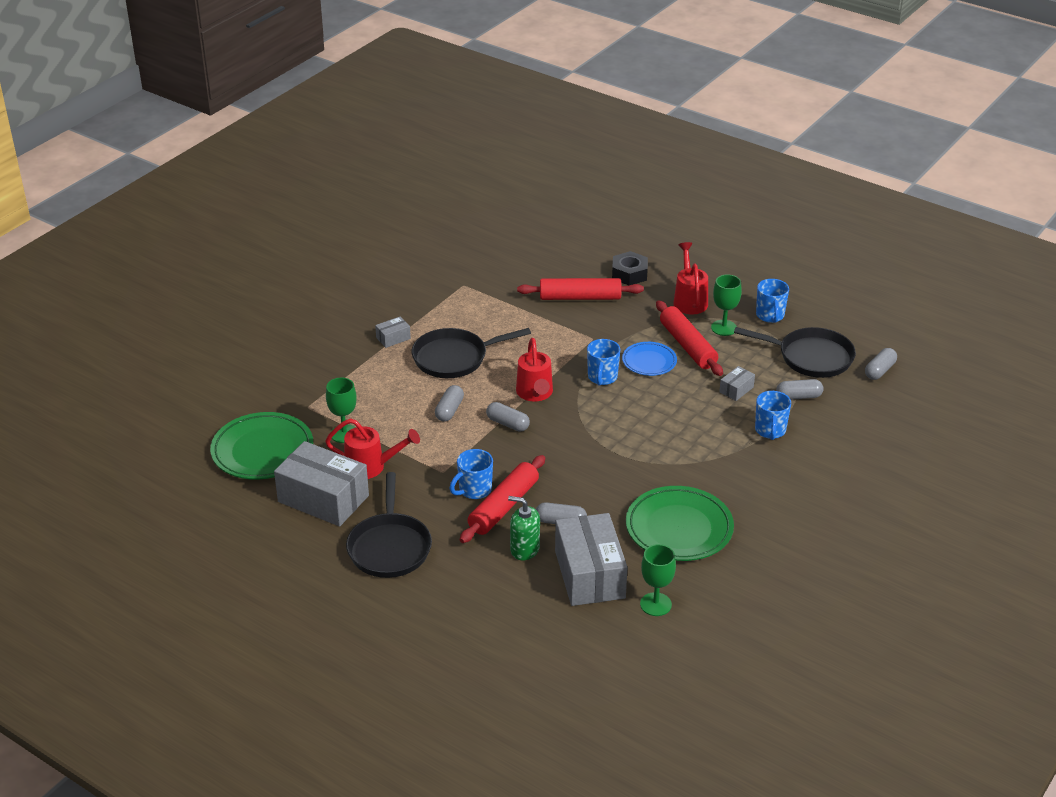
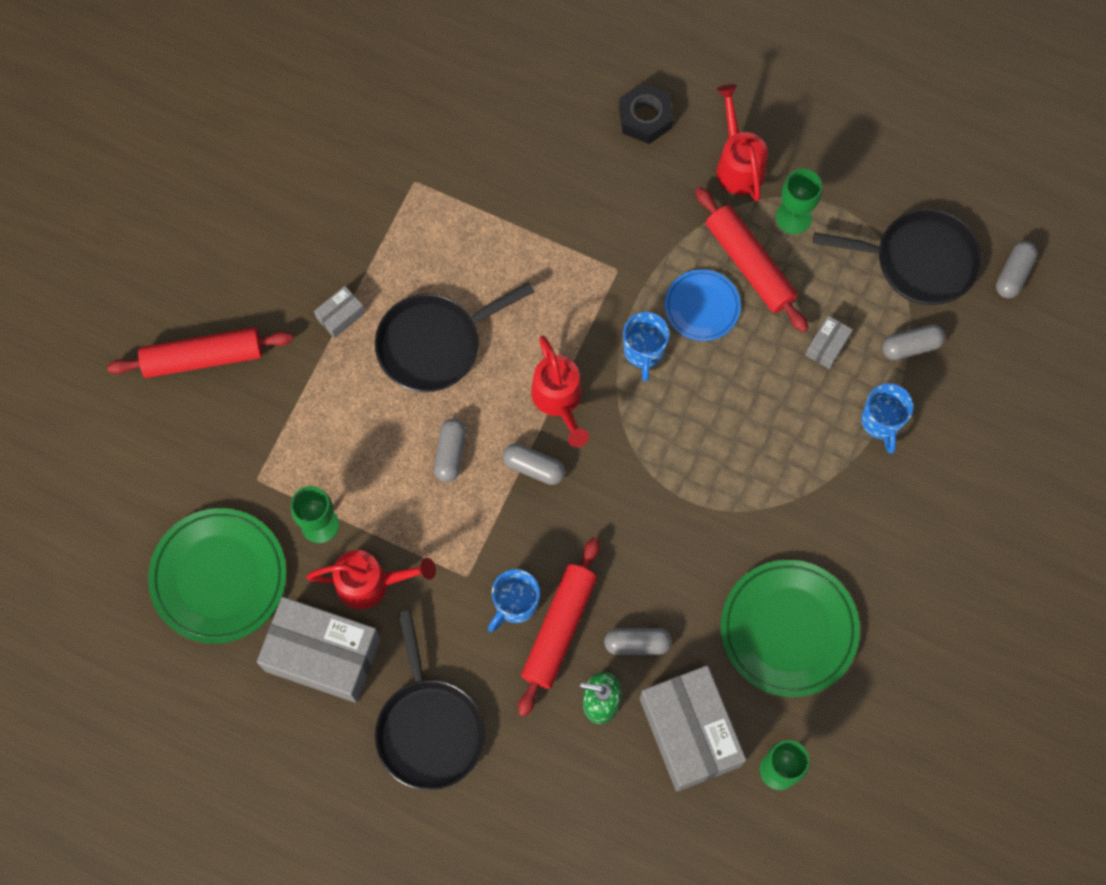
camera: 10 degrees left, 35 degrees up
(580, 297) = (584, 183): red rolling pin -> red rolling pin (202, 357)
(770, 316) = (854, 180): blue mug -> none

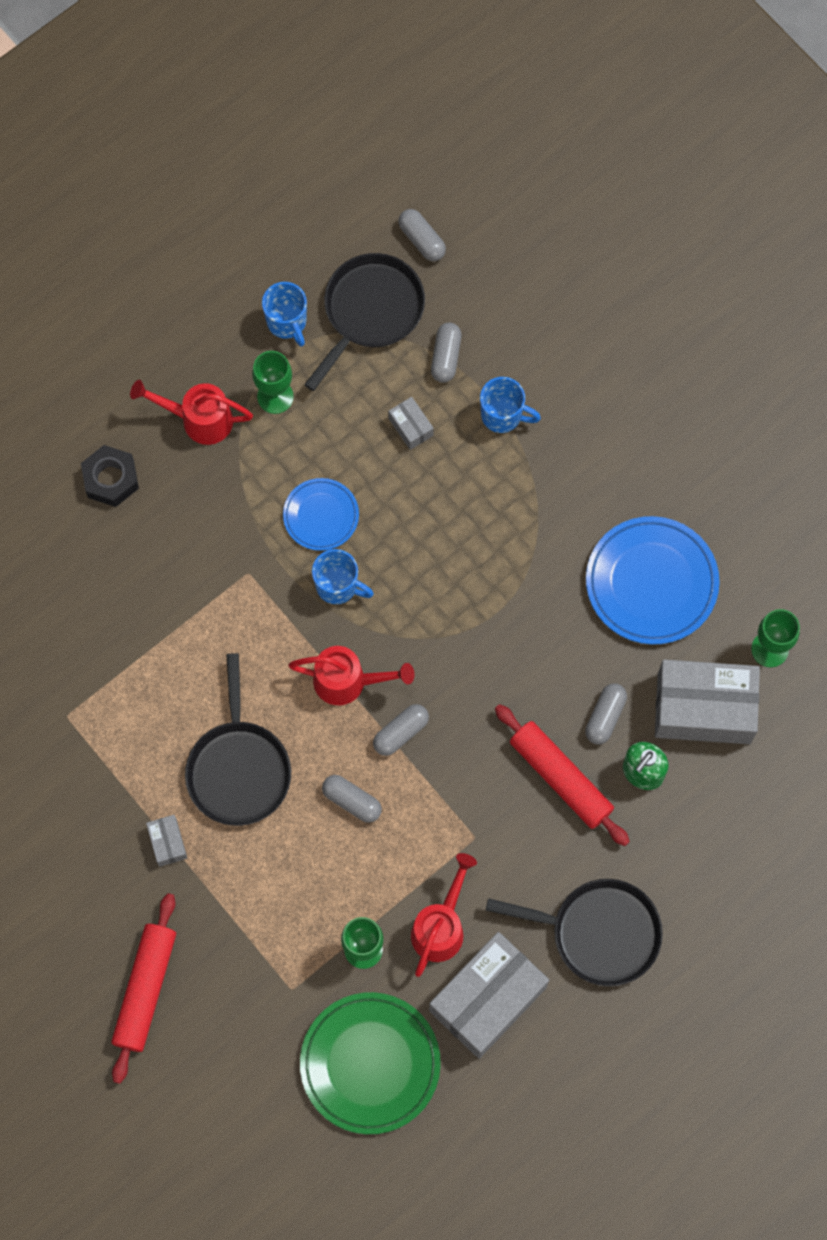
camera: 65 degrees left, 0 degrees up
(515, 604) = (520, 806): blue mug -> blue mug (287, 322)
(749, 264) = (301, 456): red rolling pin -> none
(788, 629) = (651, 583): green plate -> blue plate

